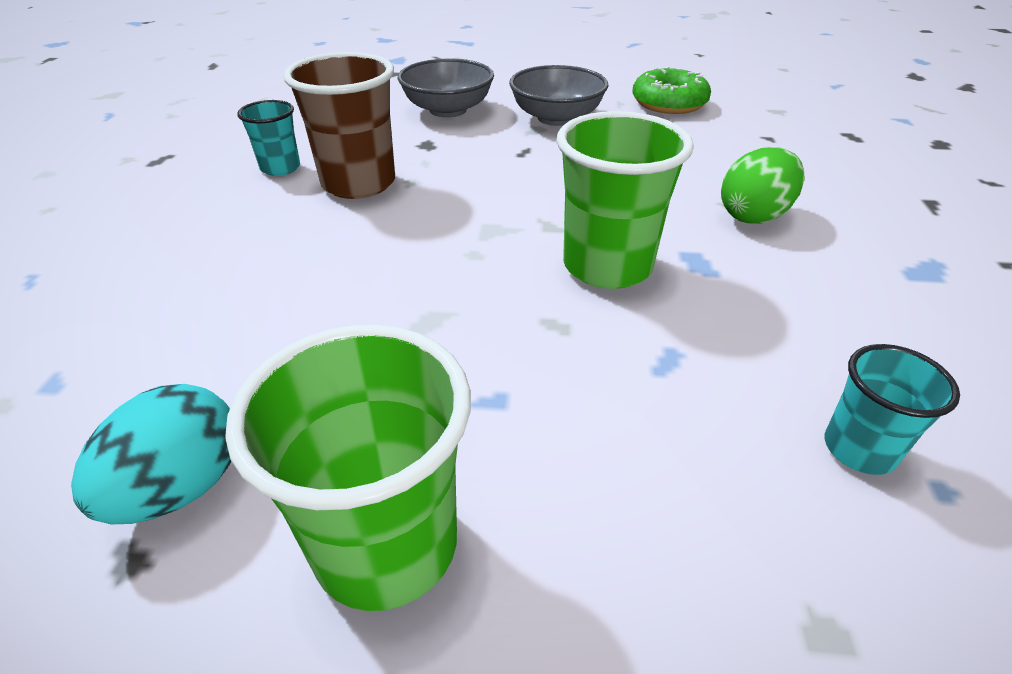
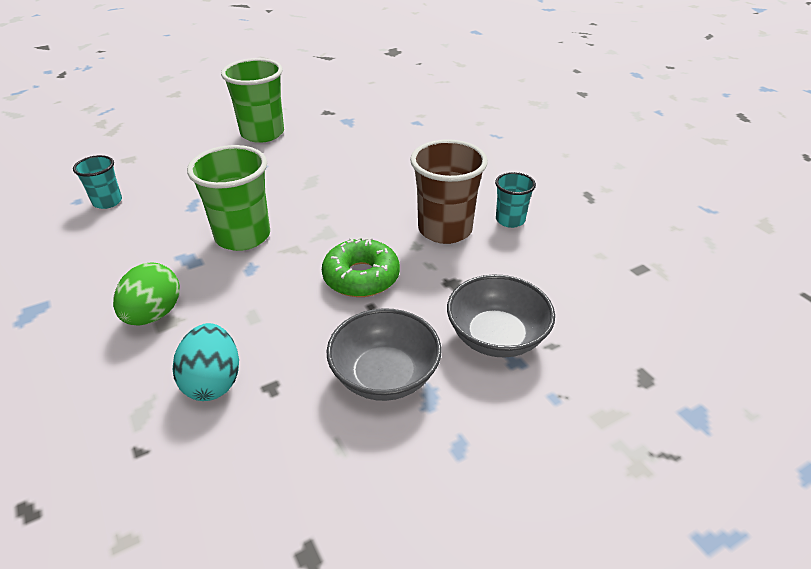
camera: 145 degrees right, 0 degrees up
(181, 487) = (334, 122): turquoise egg -> turquoise egg (213, 381)
(669, 103) = (279, 481): green donut -> green donut (361, 277)

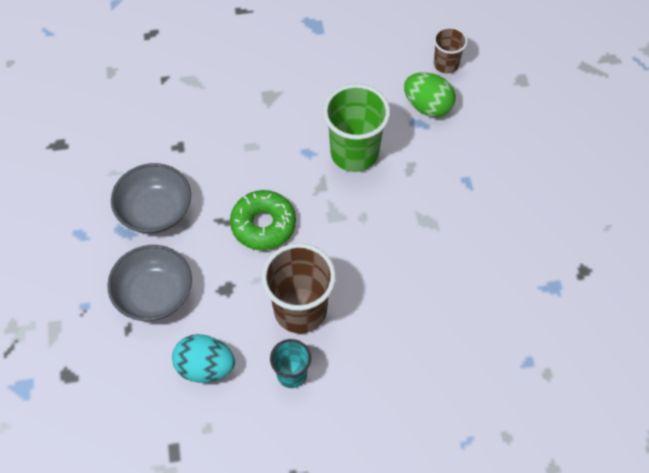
camera: 110 degrees right, 20 degrees up
(107, 202) = (446, 64): turquoise cup -> brown cup
(154, 314) = (280, 90): green egg -> green egg (427, 106)
(213, 381) = (199, 117): turquoise egg -> turquoise egg (205, 367)
(262, 133) = (544, 196): green cup -> none

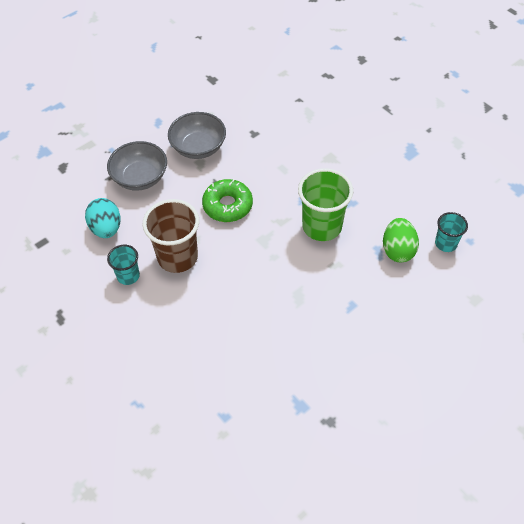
camera: 60 degrees right, 5 degrees down
(446, 64) = (445, 243): brown cup -> turquoise cup

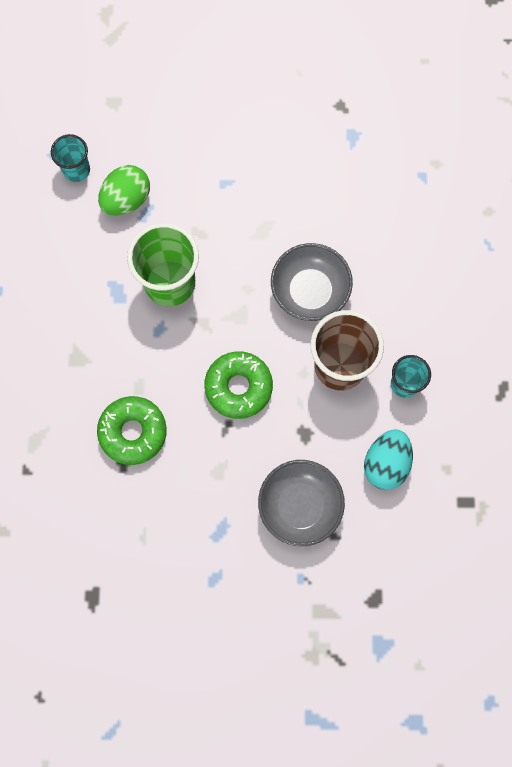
camera: 140 degrees left, 20 degrees up
(198, 147) = (201, 496): grey bowl -> grey bowl (310, 291)
(263, 148) = (133, 432): none -> green donut

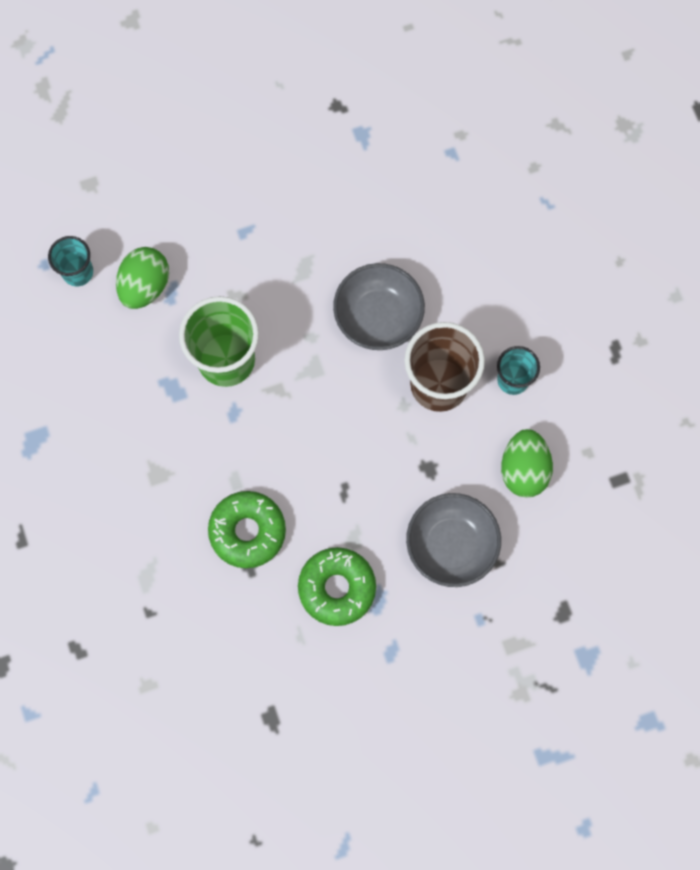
camera: 20 degrees left, 0 degrees up
(238, 387) = (341, 444): green donut -> green donut (337, 588)
(386, 463) = (523, 469): turquoise egg -> green egg

